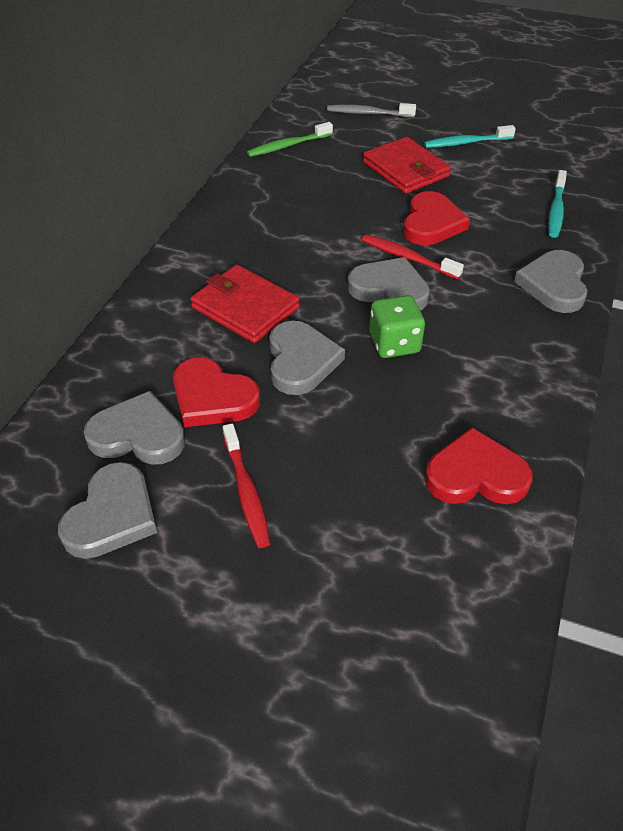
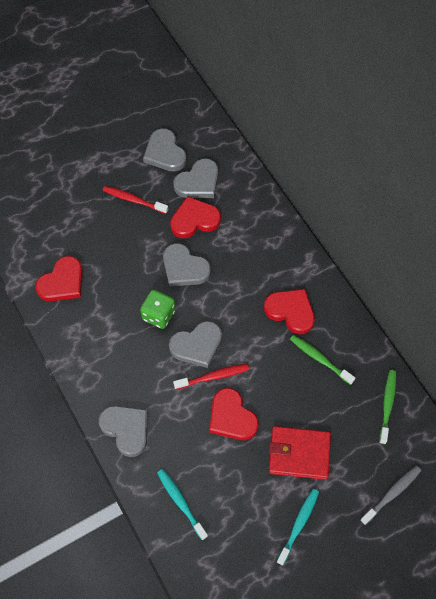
camera: 130 degrees right, 15 degrees up
(245, 308) = (243, 271): red wallet -> none
(257, 245) = (291, 311): none -> red heart
(290, 201) = (320, 359): none -> green toothbrush

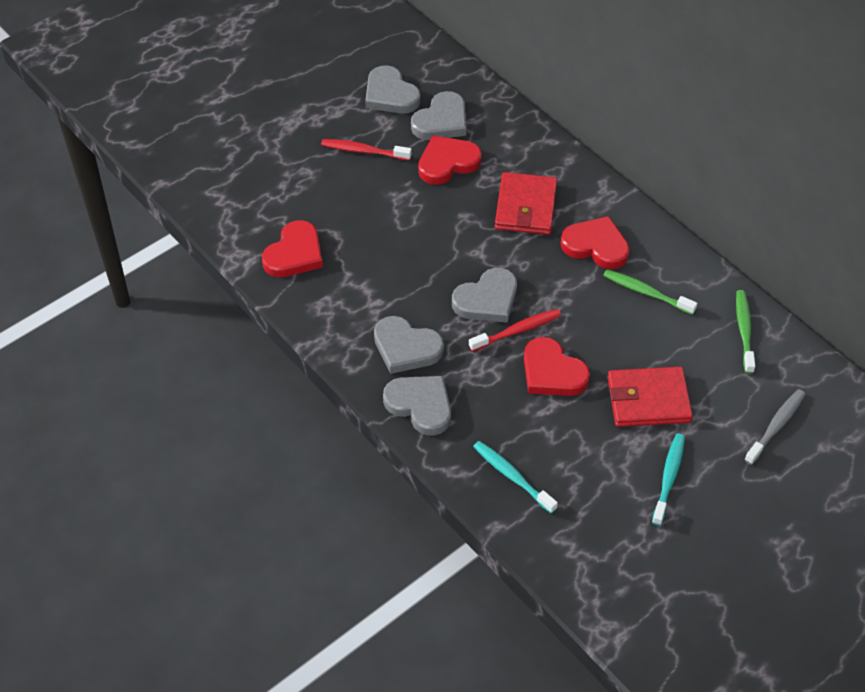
camera: 10 degrees left, 10 degrees down
(158, 315) = (429, 273): green dice -> none
(184, 268) = (448, 217): grey heart -> grey heart (406, 348)
(245, 268) = (525, 207): none -> red wallet

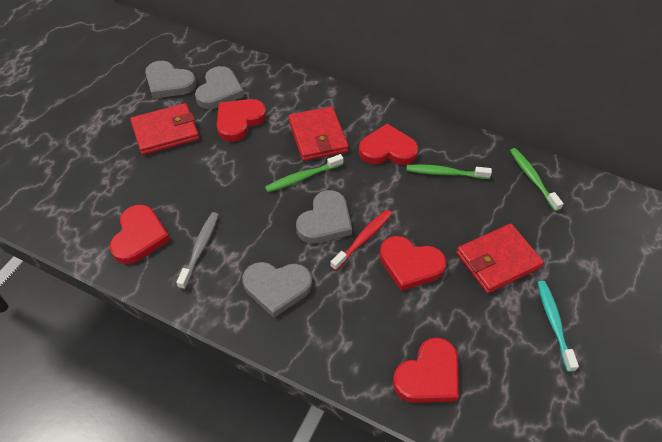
camera: 25 degrees left, 0 degrees up
(364, 151) = (165, 132): red toothbrush -> red wallet
(420, 405) = (315, 338): grey heart -> none
(486, 247) = (302, 177): none -> green toothbrush
(512, 476) = (428, 375): turquoise toothbrush -> red heart
(776, 426) = (603, 246): grey toothbrush -> grey toothbrush (200, 249)

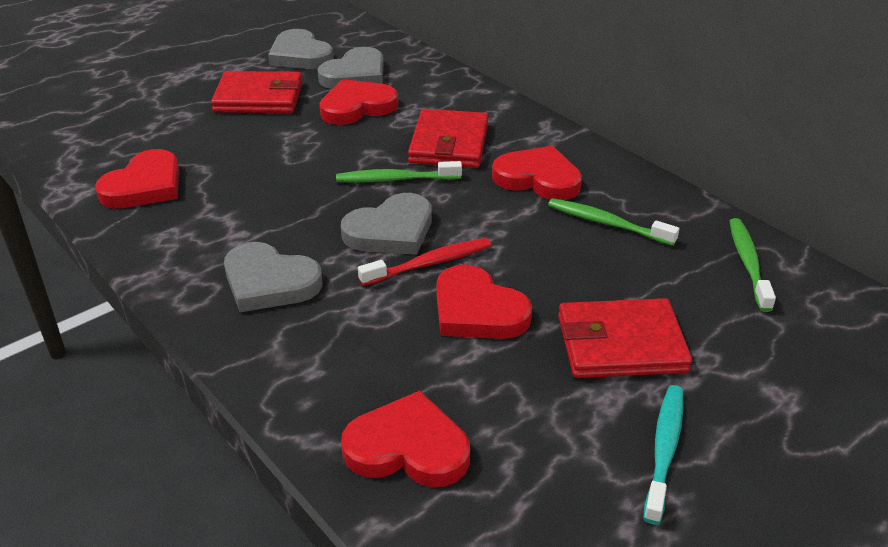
camera: 25 degrees right, 15 degrees down
(200, 249) = (206, 216): grey toothbrush -> none
(428, 375) = (408, 448): red heart -> red heart turned 150 degrees counterclockwise

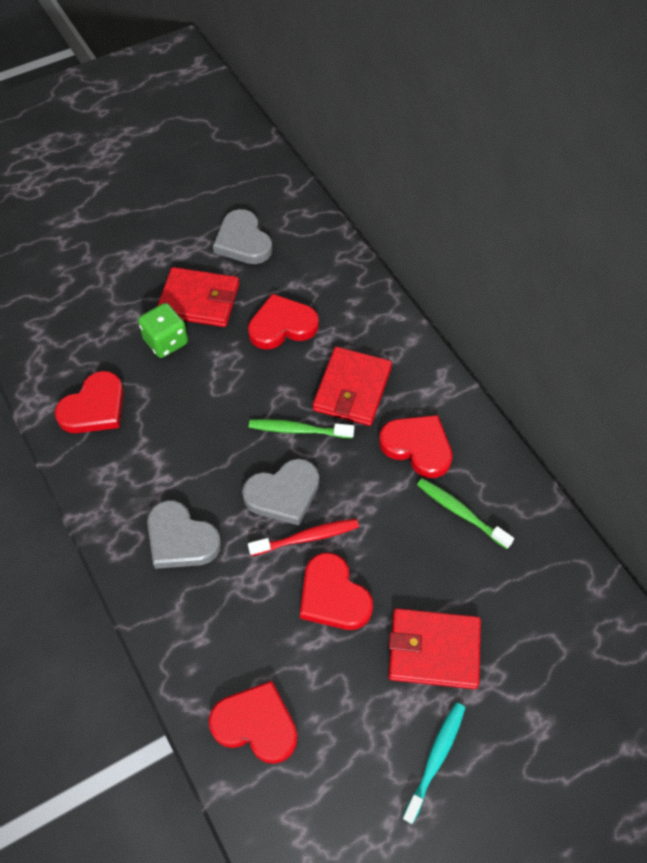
camera: 10 degrees right, 20 degrees up
(225, 129) = (166, 341): none -> green dice
(355, 75) = (288, 278): grey heart -> none
(748, 263) = (562, 579): green toothbrush -> none

